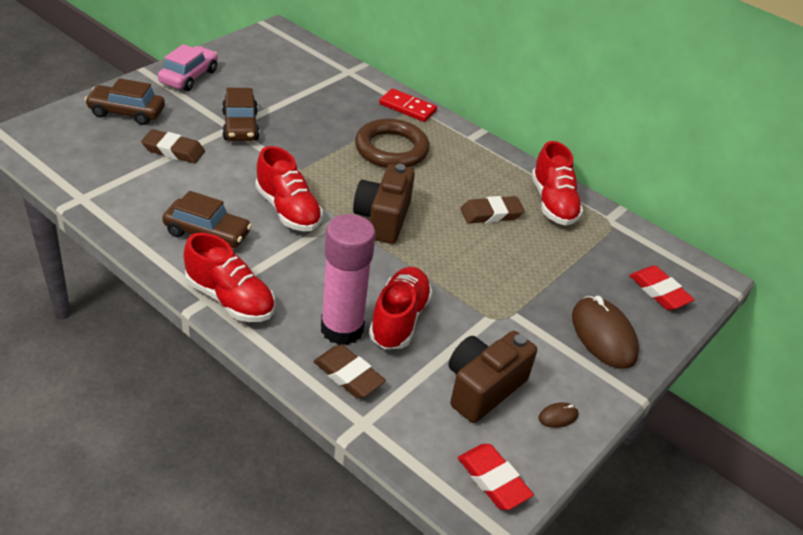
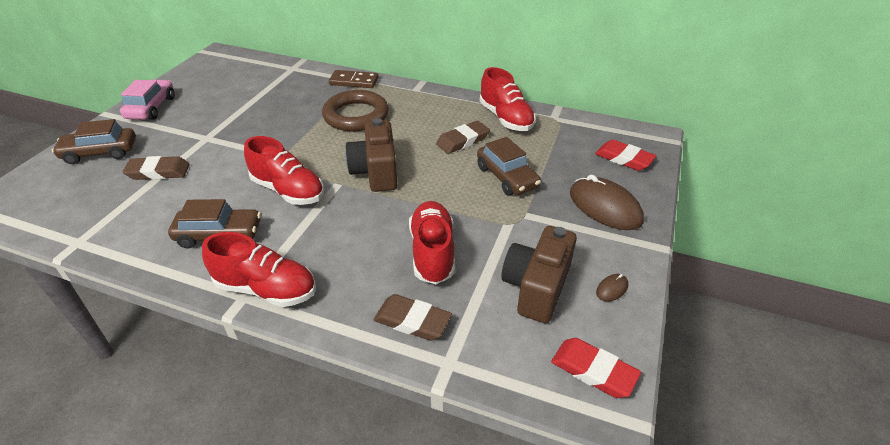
camera: 15 degrees left, 0 degrees up
(240, 126) = (215, 134): brown car -> brown car (507, 177)
(342, 329) = (385, 279): pink glue stick -> none
(407, 108) = (354, 81): red domino -> brown domino

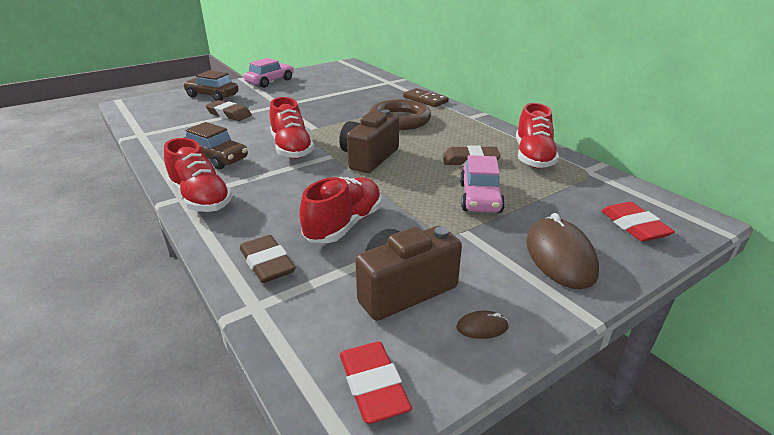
camera: 35 degrees right, 10 degrees down
(507, 177) = (480, 198): brown car -> pink car

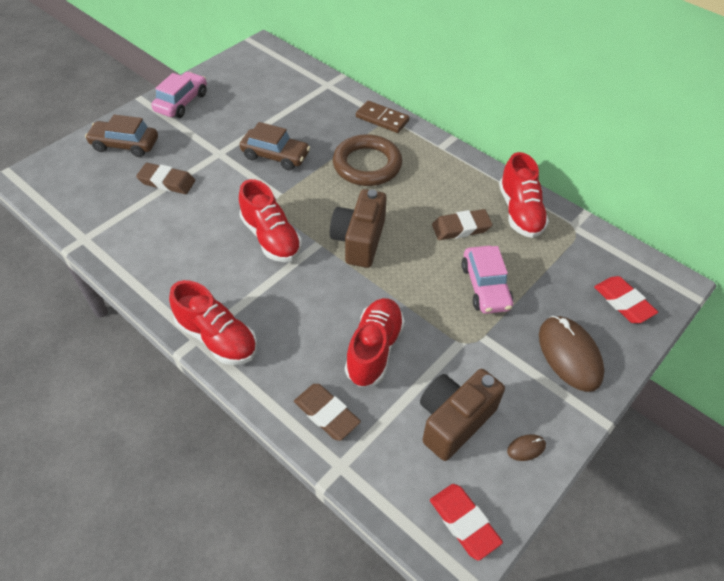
camera: 15 degrees left, 20 degrees up
(216, 158) = (197, 268): brown car -> brown car (275, 156)

